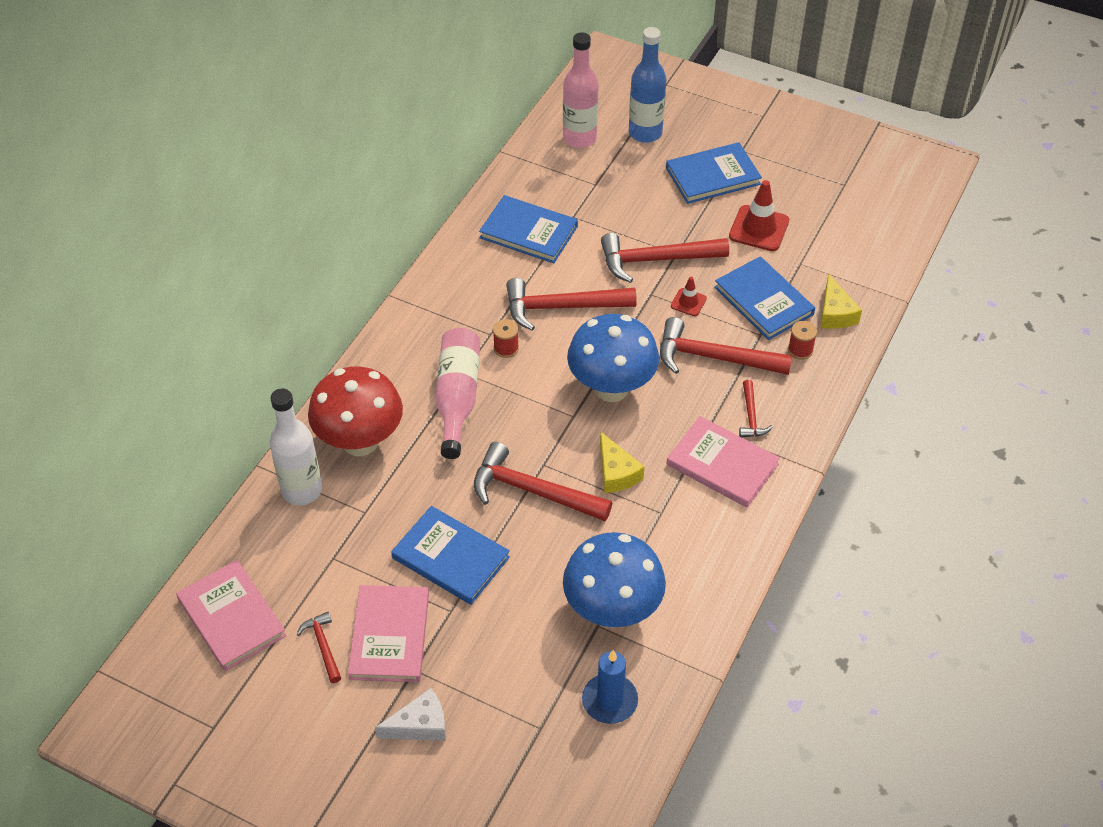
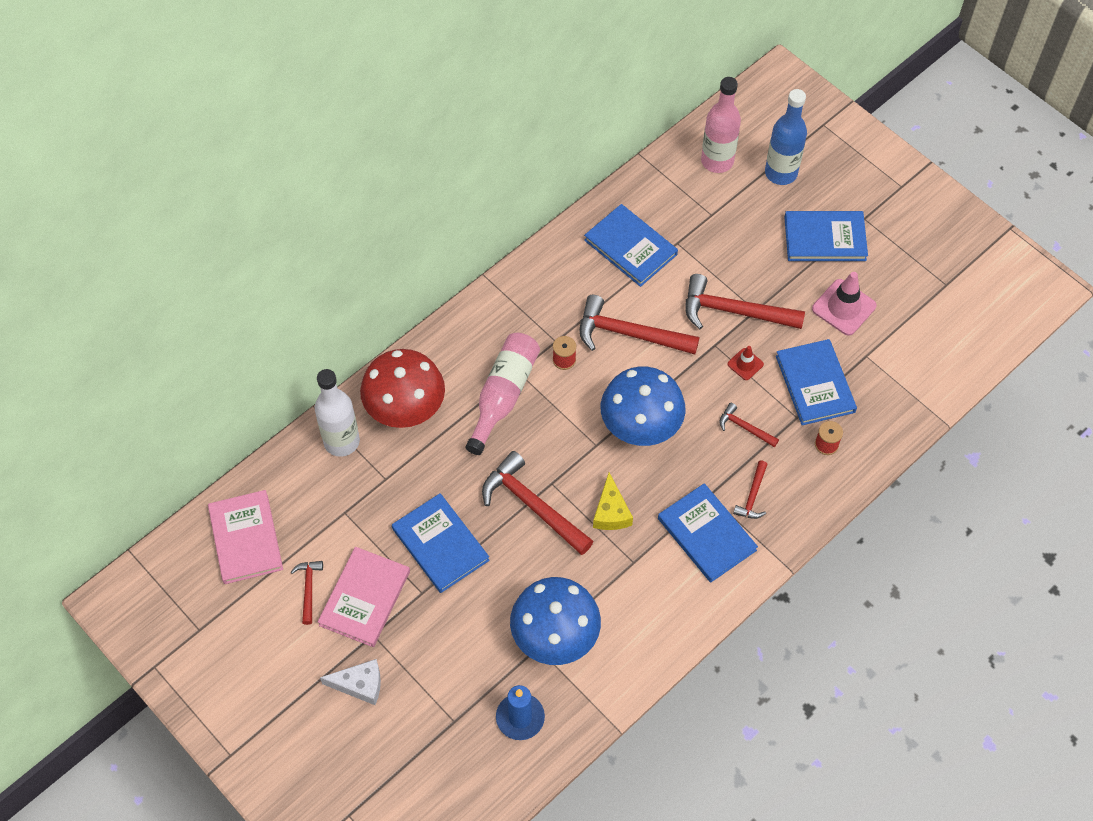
camera: 20 degrees right, 10 degrees up
(714, 358) = (745, 428): red hammer -> red hammer, size x0.50
(722, 464) = (706, 534): pink book -> blue book
(759, 228) = (843, 307): red traffic cone -> pink traffic cone
(835, 313) = (875, 417): yellow cheese -> none

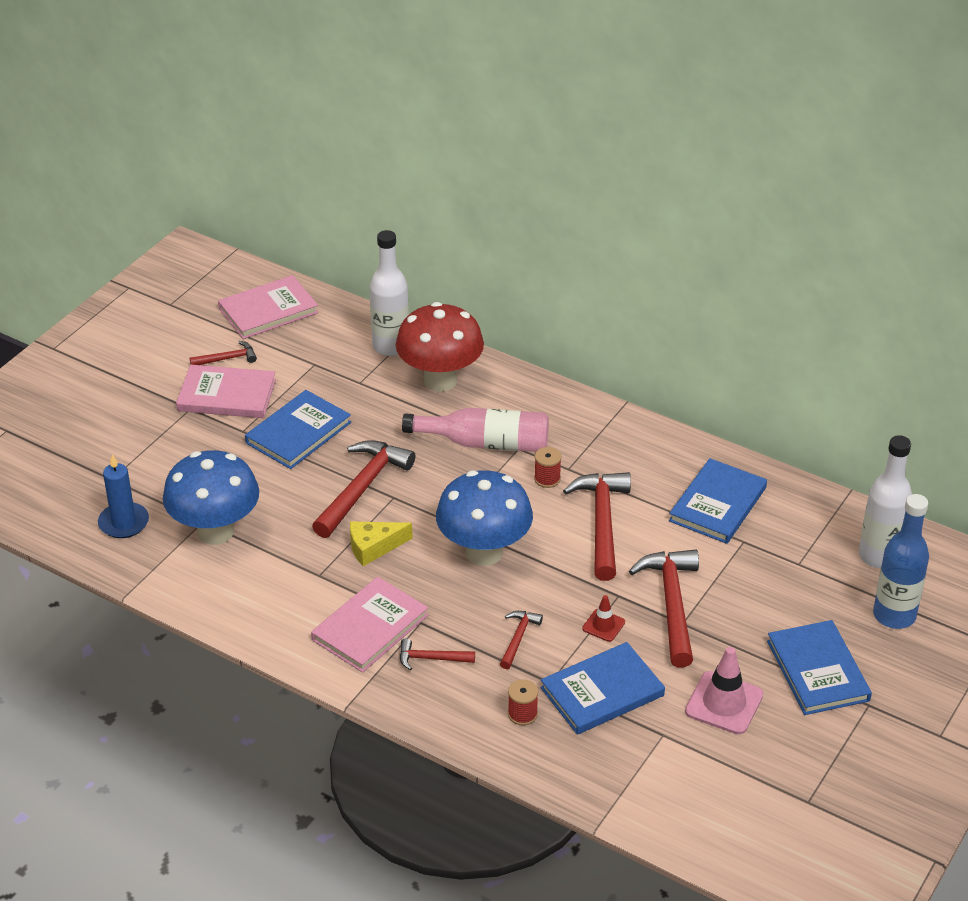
camera: 75 degrees right, 20 degrees down
(360, 685) = (136, 410): white cheese -> none
(706, 534) = (370, 627): blue book -> pink book
(717, 161) = (879, 556): pink bottle -> white bottle

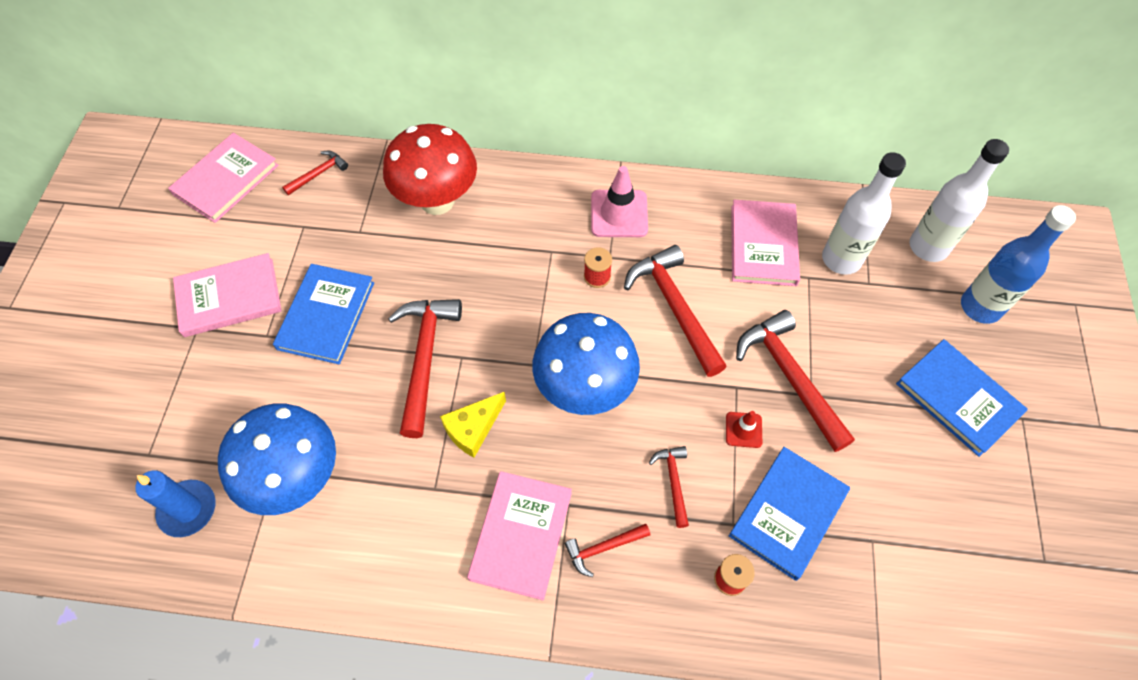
camera: 25 degrees left, 20 degrees up
(227, 359) = (209, 252): red hammer -> red hammer (318, 174)
(391, 346) = (369, 179): white bottle -> white bottle (841, 259)
(485, 443) = (517, 257): pink bottle -> none
(717, 504) = (763, 245): blue book -> pink book
(724, 703) = (903, 475): pink traffic cone -> pink traffic cone (619, 214)

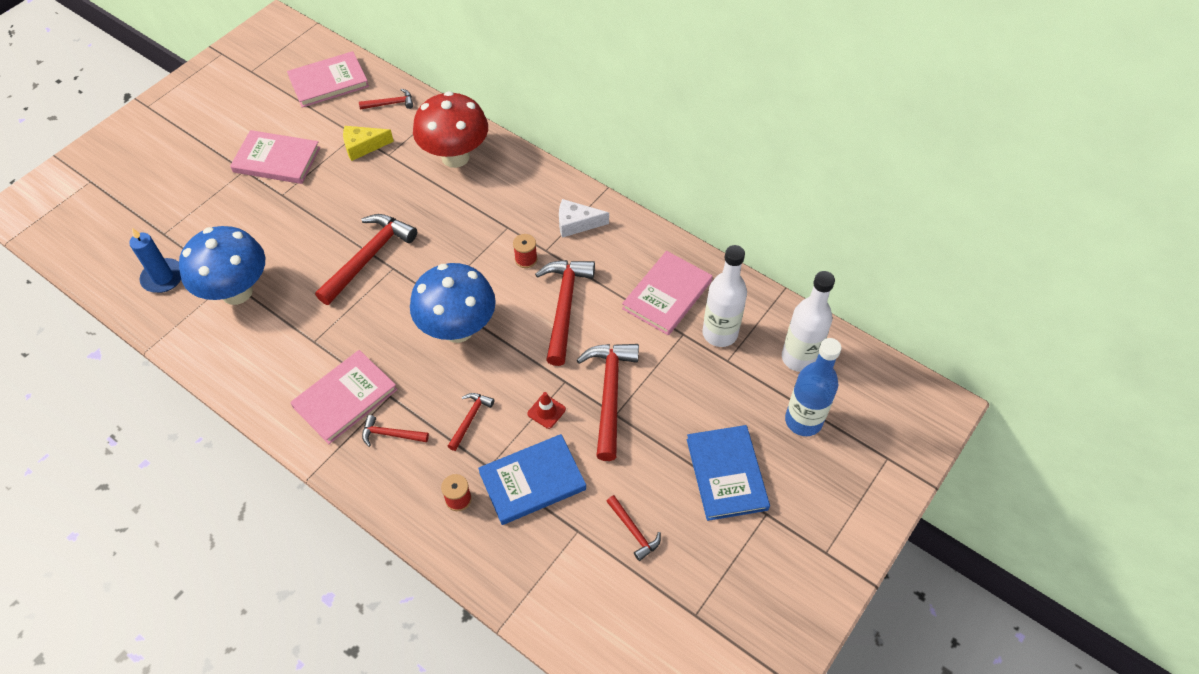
camera: 30 degrees right, 5 degrees down
(326, 315) = (327, 200): blue book -> none
(473, 428) = (365, 317): yellow cheese -> yellow cheese (363, 146)
(619, 214) = (576, 223): pink traffic cone -> white cheese
(923, 508) = (633, 531): none -> red hammer

